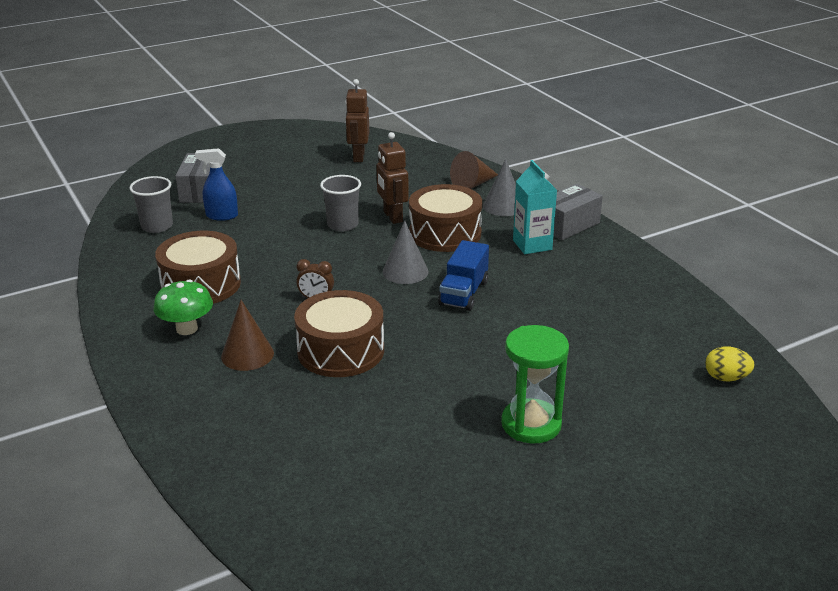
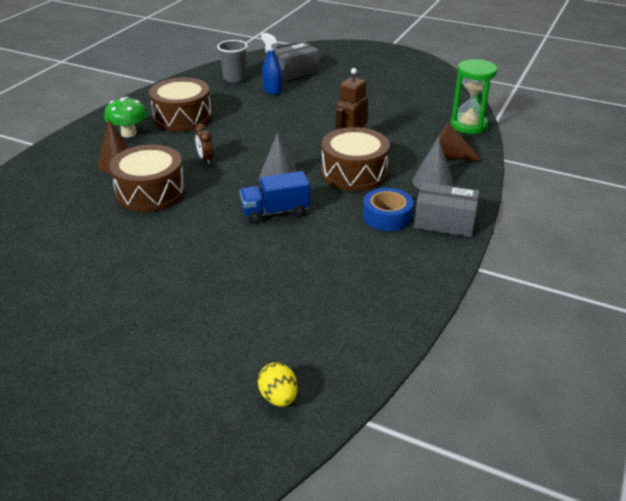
camera: 55 degrees right, 5 degrees up
(342, 225) = (314, 131): grey cup -> none
(358, 157) = (420, 99): brown robot -> none
(531, 424) = (121, 306): green hourglass -> green hourglass (468, 125)
(532, 245) = (387, 216): turquoise carton -> blue tape

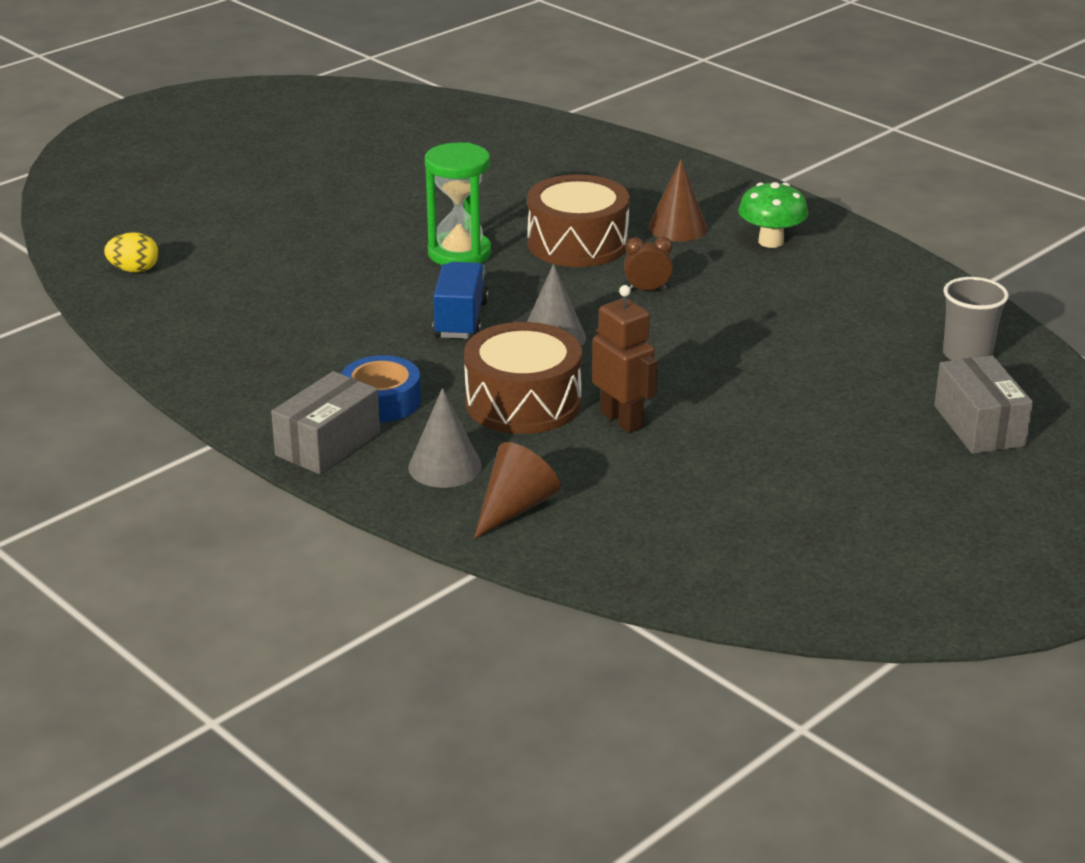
camera: 110 degrees right, 5 degrees down
(182, 117) = (809, 287): brown drum -> none
(272, 90) = (892, 385): blue spray bottle -> none
(468, 125) = (620, 571): green hourglass -> green hourglass (459, 253)

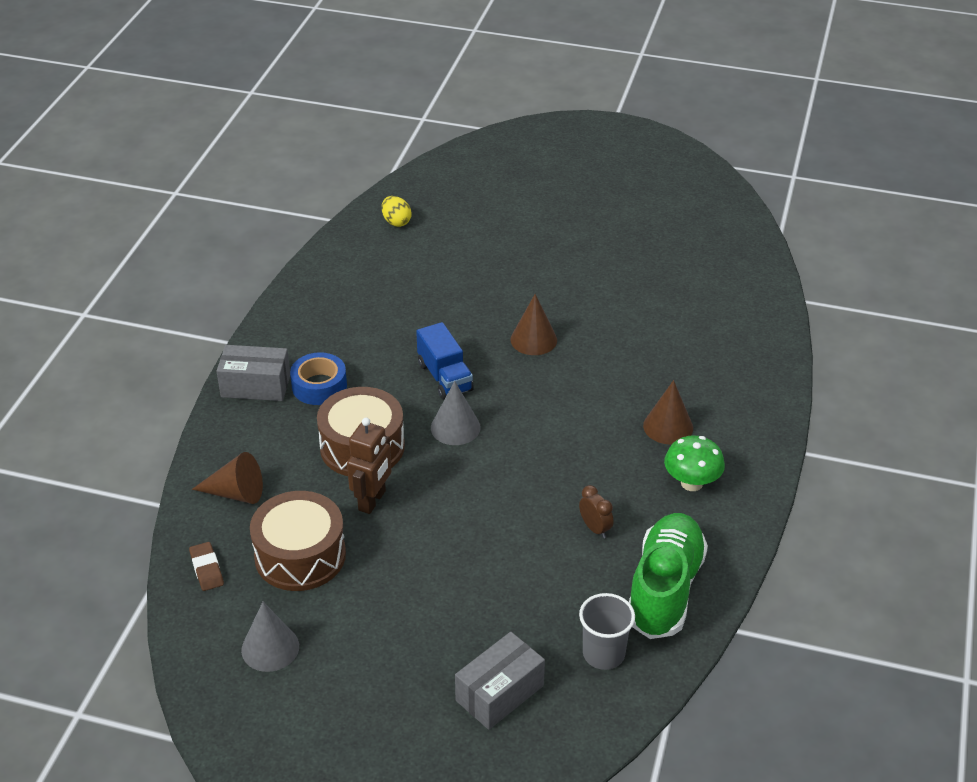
camera: 60 degrees right, 10 degrees up
(445, 467) = (263, 444): grey cone -> grey cone (270, 648)
(459, 253) = (533, 339): green hourglass -> brown cone
(460, 320) = (445, 377): blue truck -> blue truck turned 90 degrees clockwise
(577, 243) = (598, 387): brown drum -> brown drum (300, 555)
(631, 562) = (206, 569): none -> brown eraser
(647, 290) = (559, 446): brown clock -> brown clock (595, 528)
(905, 299) = (665, 589): none -> green shoe

